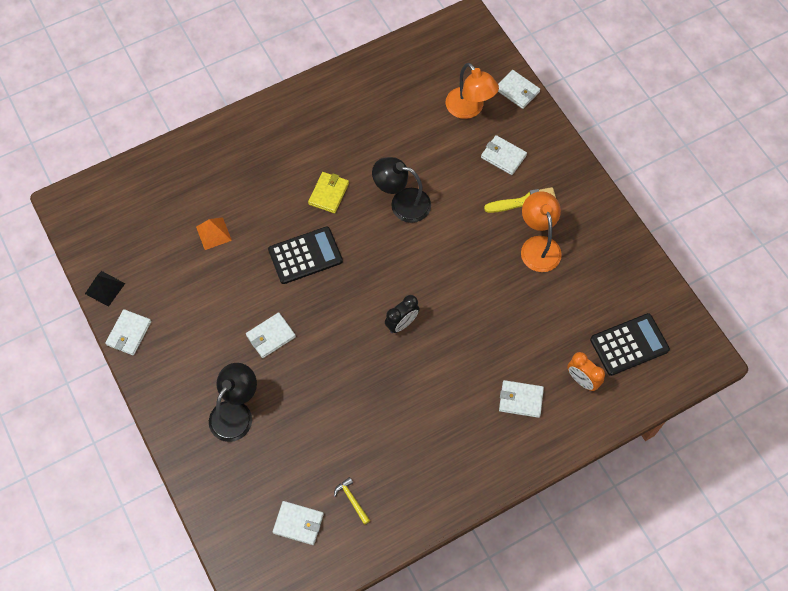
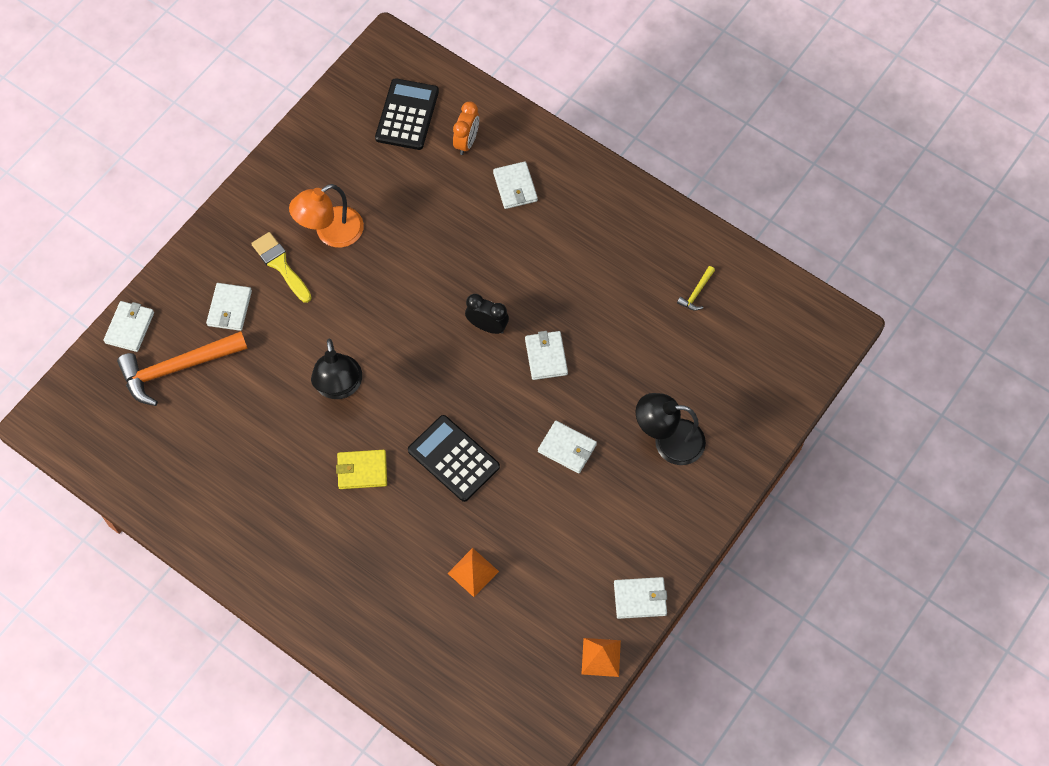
camera: 115 degrees left, 0 degrees up
(105, 288) = (601, 657): black pyramid -> orange pyramid
(298, 523) = (746, 329): white wallet -> white wallet (546, 357)
(469, 109) = (178, 368): orange lamp -> orange hammer
(629, 344) = (407, 115): black calculator -> black calculator turned 60 degrees clockwise

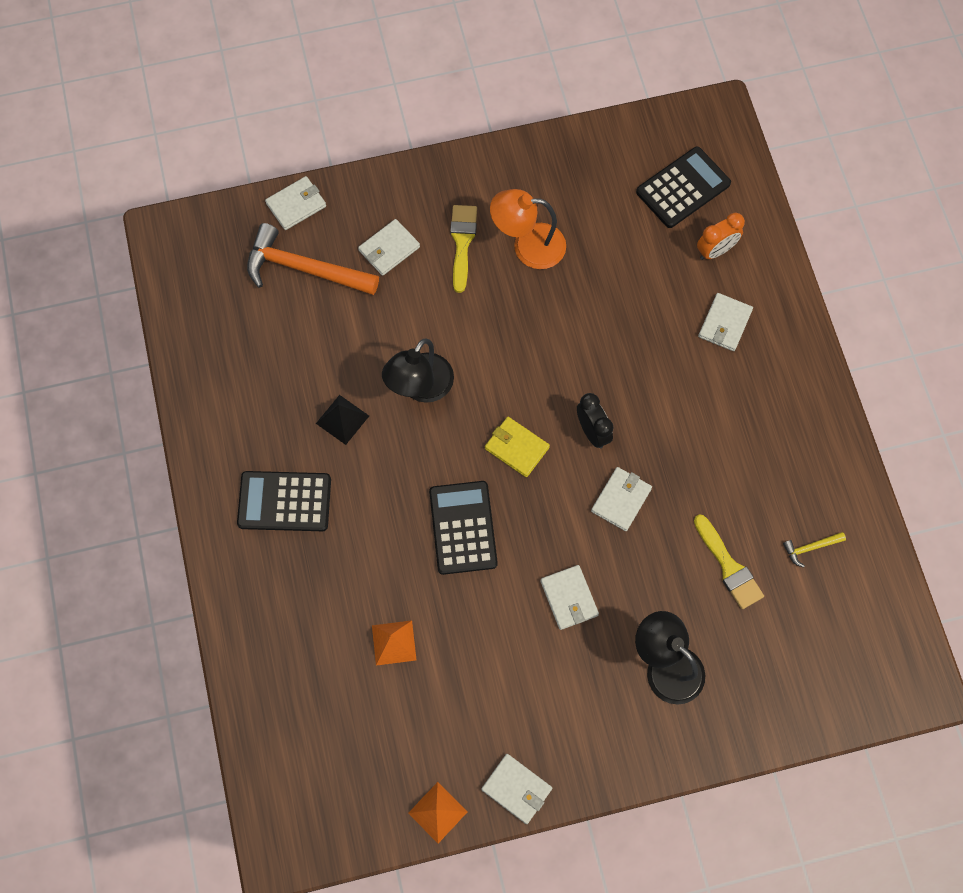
camera: 40 degrees right, 5 degrees up
(301, 451) = (342, 419): none -> black pyramid
(309, 540) = (284, 502): none -> black calculator
(362, 470) = (378, 476): yellow wallet -> yellow wallet (517, 448)
(654, 345) = (728, 566): none -> yellow brush

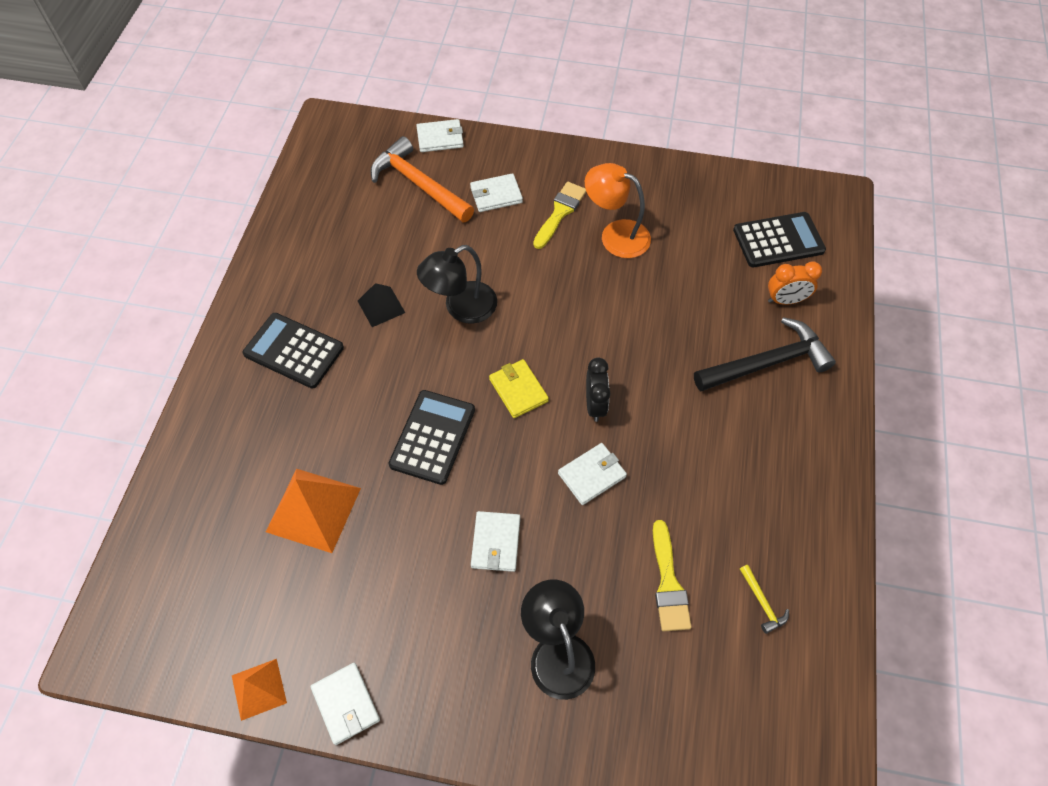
camera: 25 degrees right, 10 degrees down
(394, 642) = (313, 510): orange pyramid -> orange pyramid, size x1.72
(724, 323) = (766, 363): white wallet -> black hammer
(810, 548) = (762, 602): yellow hammer -> yellow hammer turned 120 degrees counterclockwise

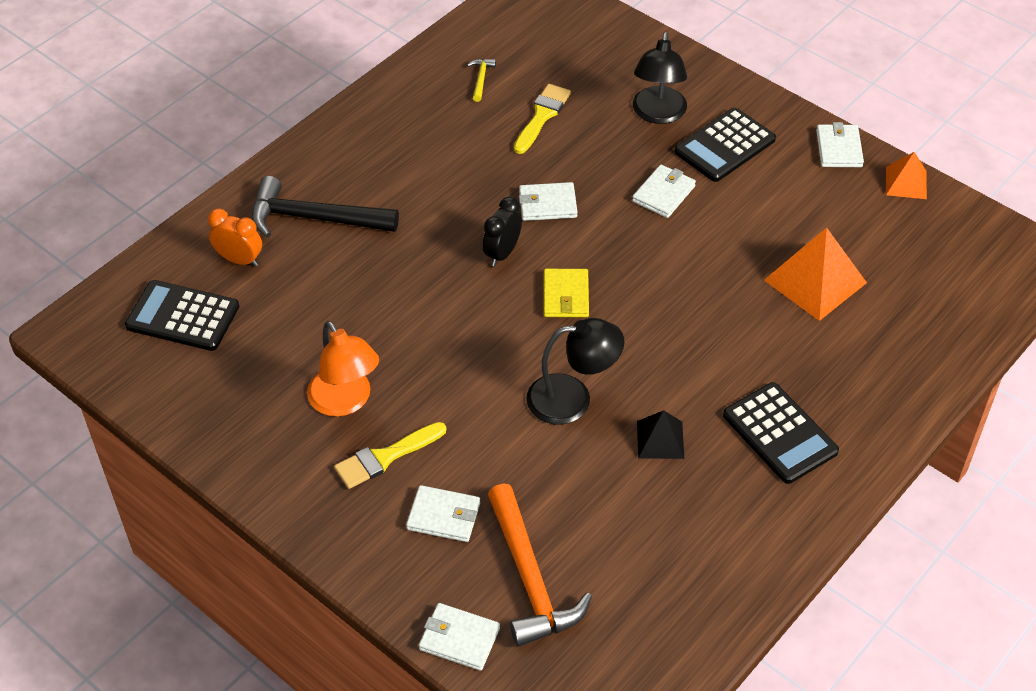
camera: 150 degrees left, 10 degrees down
(432, 437) = (674, 292): black calculator -> black calculator (725, 146)

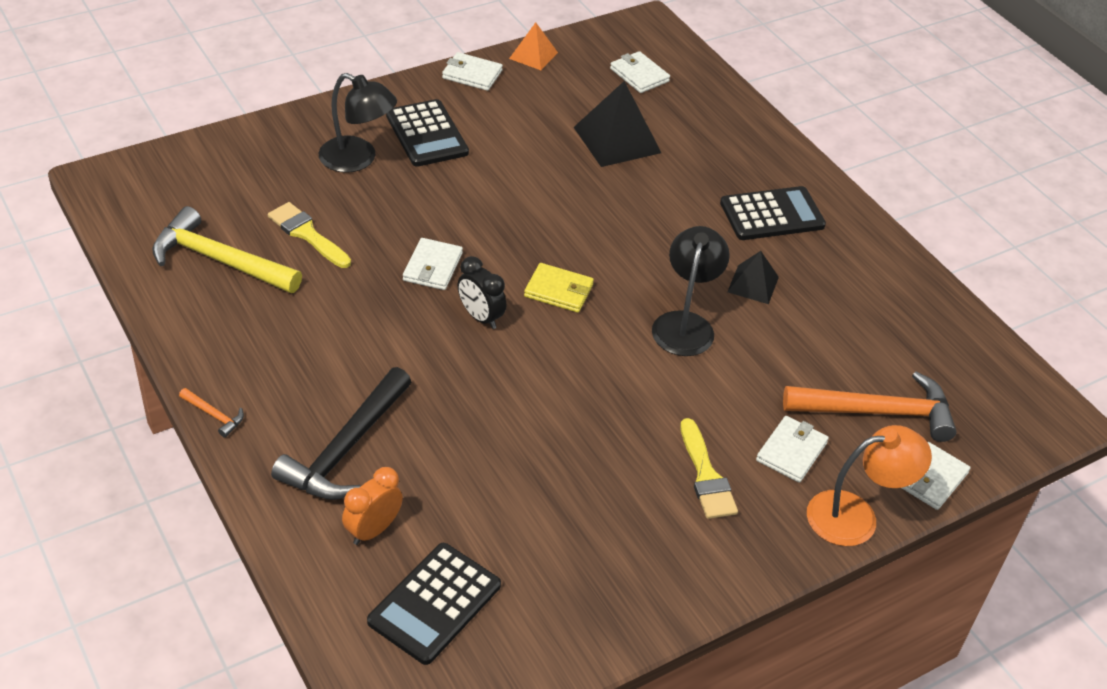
camera: 75 degrees left, 5 degrees down
(315, 136) = (214, 415): none -> orange hammer
(345, 401) = (622, 488): orange lamp -> orange lamp (856, 516)
(481, 79) = (220, 260): yellow hammer -> yellow hammer, size x2.35
(664, 194) = (464, 189): white wallet -> white wallet (639, 75)
(815, 281) = (617, 139): orange pyramid -> black pyramid

